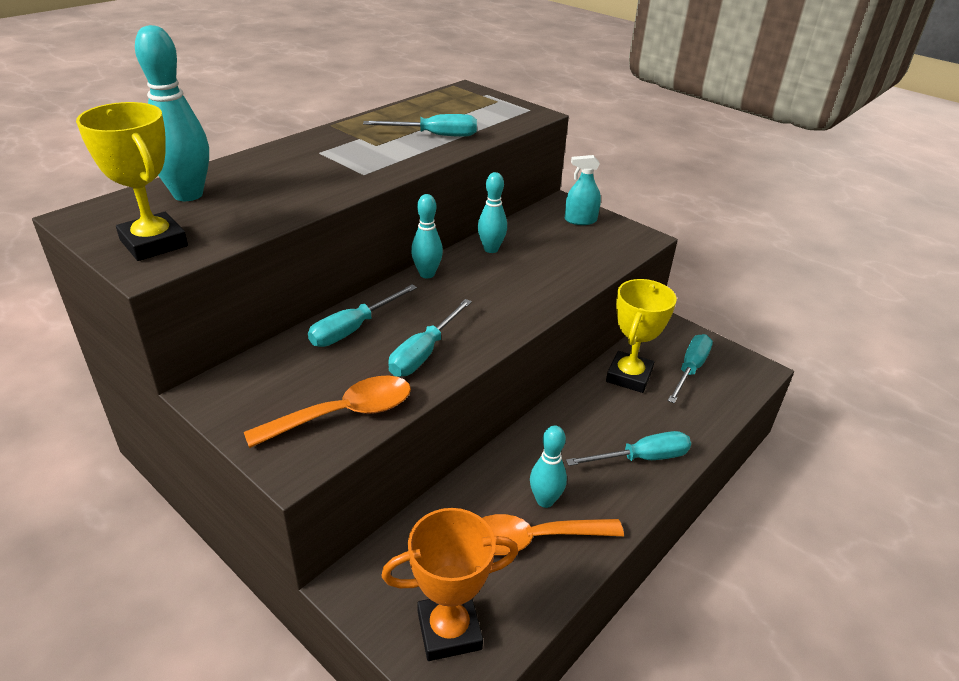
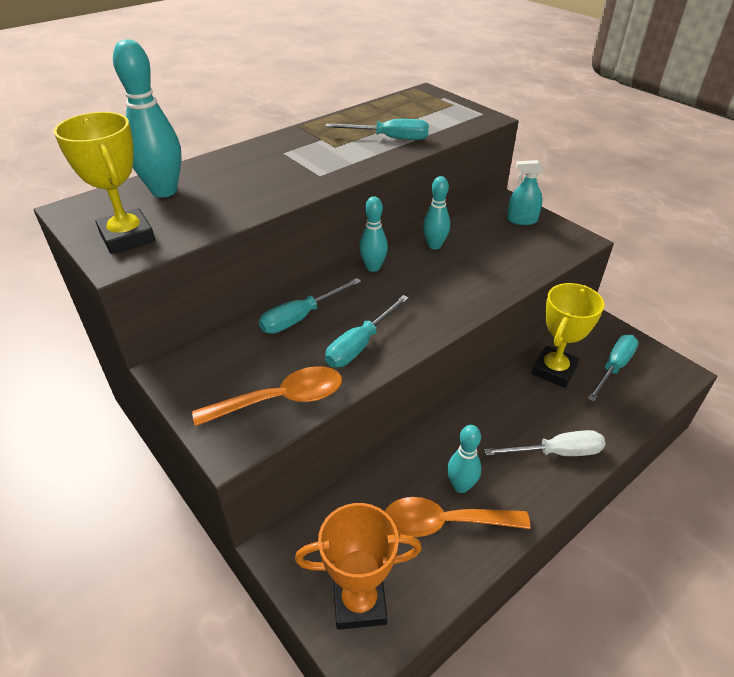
camera: 10 degrees right, 5 degrees up
(642, 458) = (556, 452): turquoise screwdriver -> white screwdriver

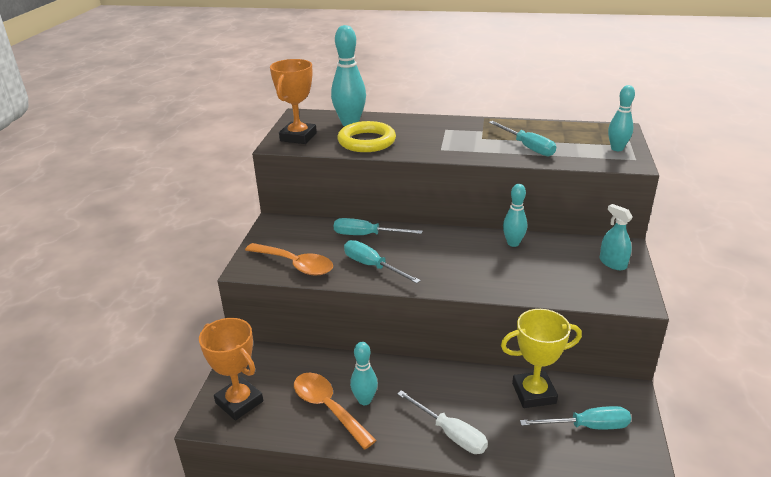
camera: 50 degrees right, 10 degrees down
(127, 237) = (298, 137): yellow trophy -> orange trophy
(226, 203) = (366, 141): none -> yellow ring
(360, 345) = (372, 266): turquoise screwdriver -> turquoise screwdriver turned 45 degrees clockwise
(373, 267) = (450, 234): turquoise bowling pin -> turquoise bowling pin (617, 149)

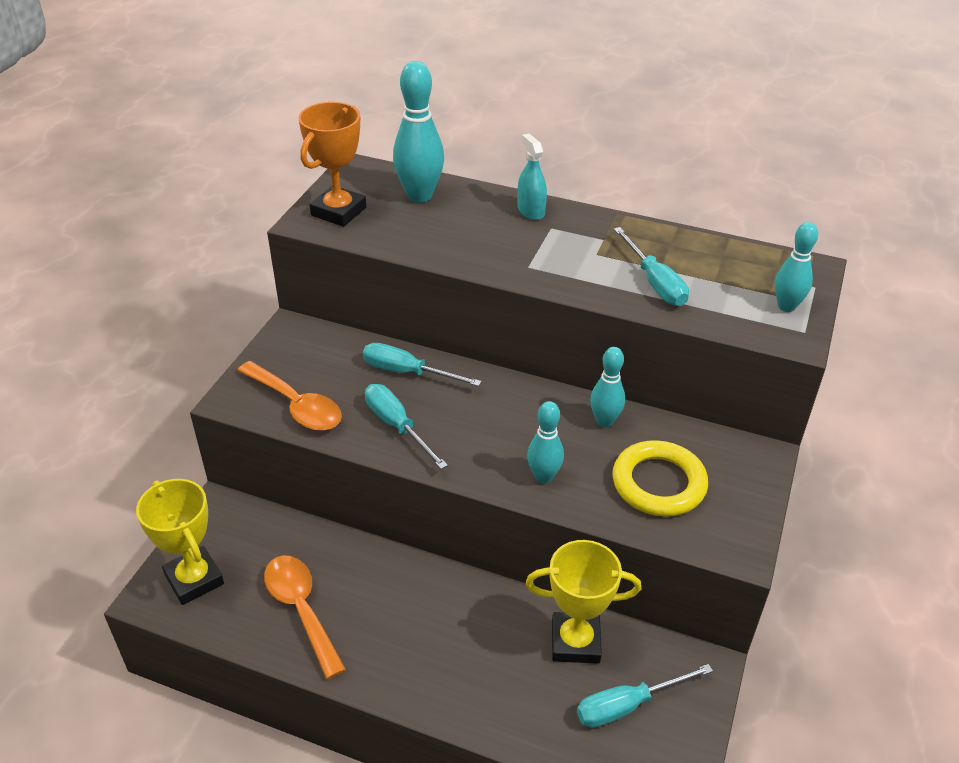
camera: 10 degrees right, 10 degrees up
(239, 402) = (194, 579): orange trophy -> yellow trophy
(364, 400) = (351, 608): turquoise bowling pin -> turquoise bowling pin (543, 476)
(366, 141) = (430, 235): yellow ring -> yellow ring (658, 483)
(450, 433) = (444, 679): white screwdriver -> none
(587, 426) = (627, 705): turquoise screwdriver -> turquoise screwdriver turned 150 degrees clockwise
(612, 263) = (732, 480): turquoise spray bottle -> turquoise spray bottle (531, 211)

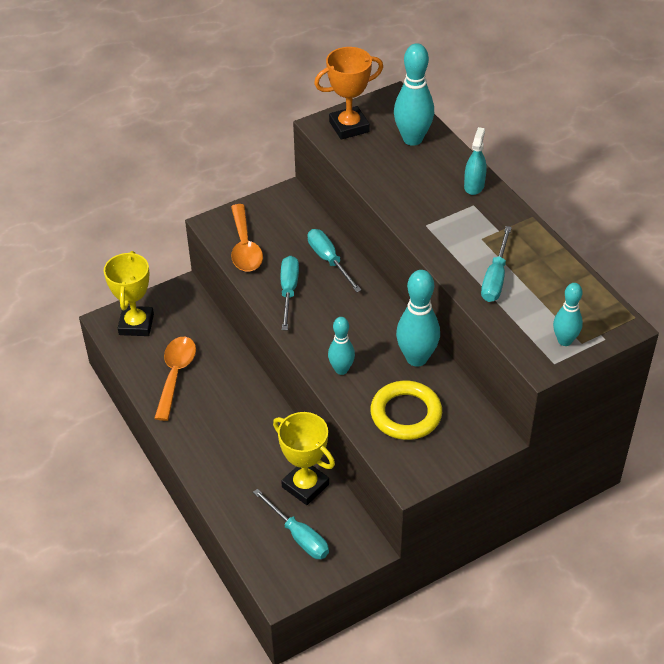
camera: 40 degrees right, 5 degrees up
(604, 421) = (416, 358): turquoise bowling pin -> turquoise bowling pin, size x1.63
(627, 705) = (298, 536): turquoise screwdriver -> turquoise screwdriver turned 150 degrees counterclockwise

